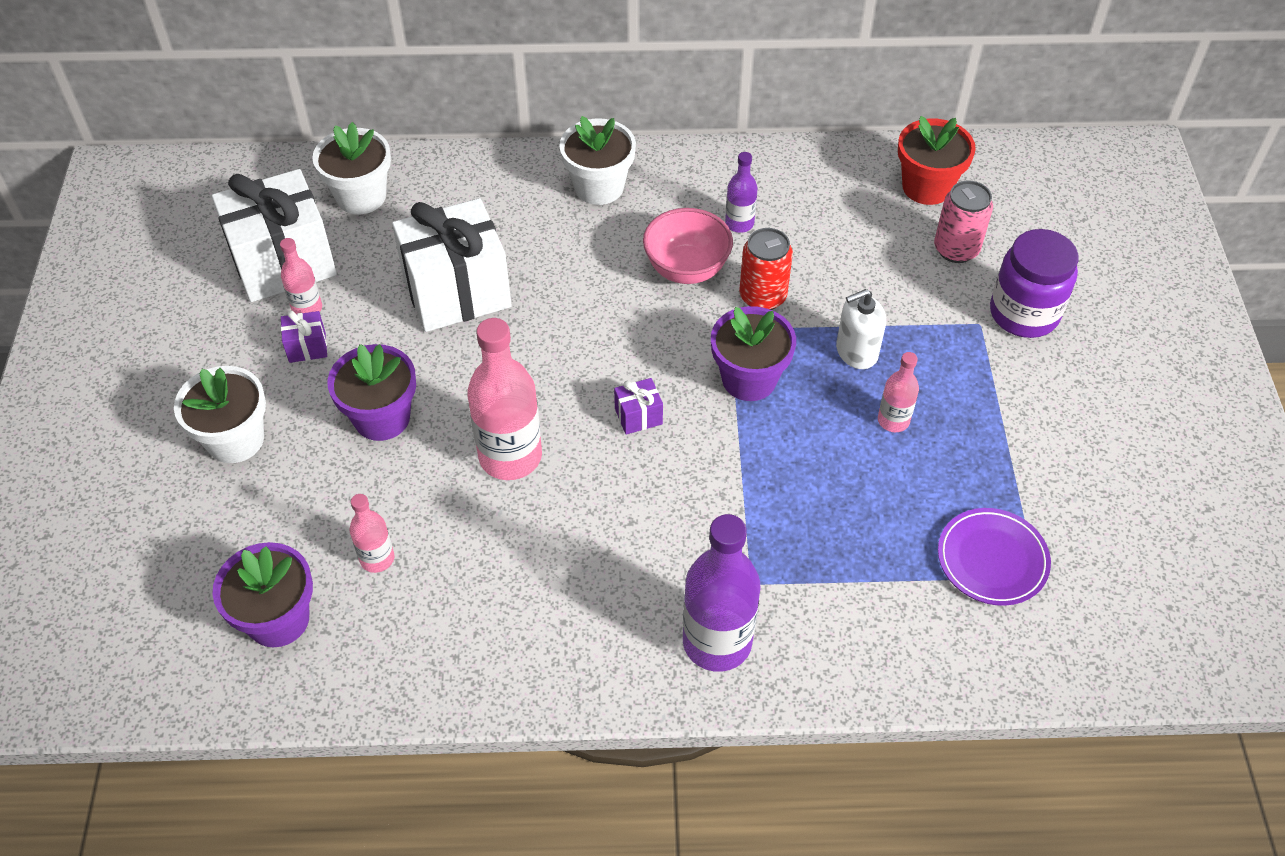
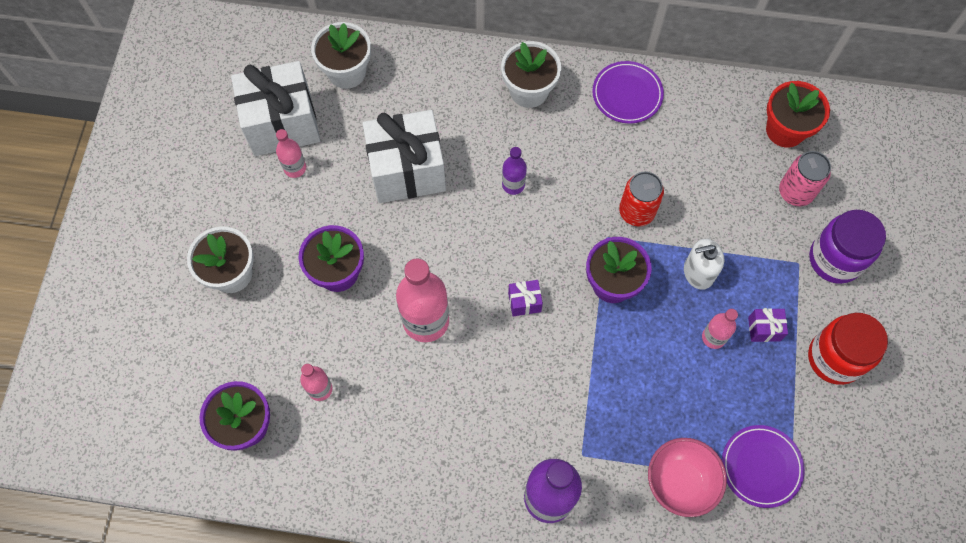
camera: 10 degrees right, 15 degrees up
(307, 347) = (291, 202): purple gift -> purple gift (764, 329)
(686, 269) = (583, 178): pink bowl -> pink bowl (680, 482)
(723, 175) = (627, 94): none -> purple plate
(739, 223) = (631, 142): purple bottle -> purple bottle (513, 185)
(1053, 421) = (834, 358): none -> red jar

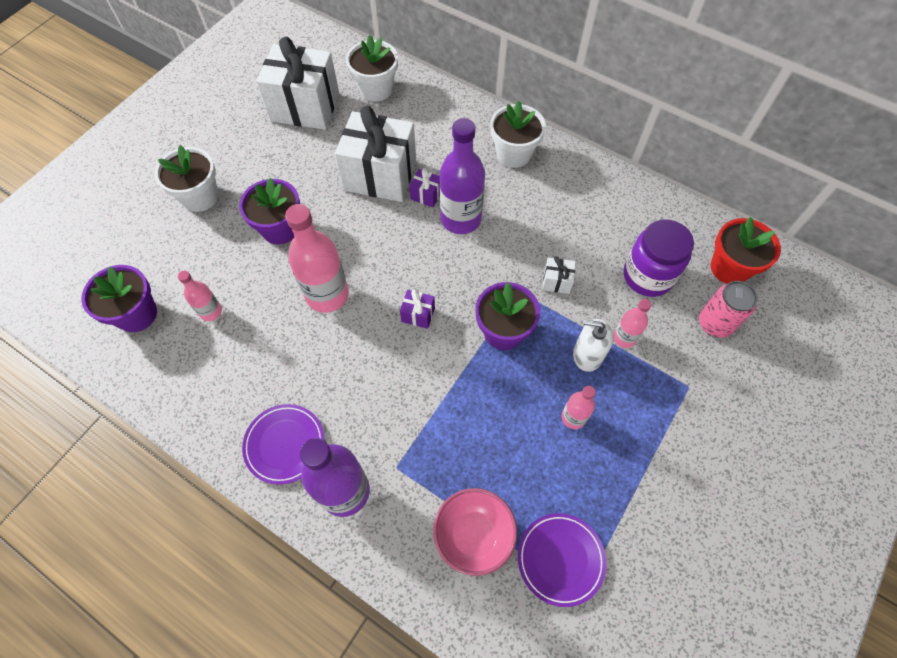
camera: 25 degrees right, 5 degrees down
(295, 168) = (295, 141): pink bottle -> pink bottle (624, 338)
(513, 185) = (461, 219): purple bottle -> purple bottle, size x1.92
(627, 94) = (597, 186): purple plate -> purple plate (285, 444)
(636, 212) = (556, 282): red can -> white gift
(764, 329) = (626, 431): purple gift -> purple gift (426, 195)
(834, 358) = (685, 489): red jar -> none
(835, 259) = (727, 398): purple jar -> purple jar (648, 276)

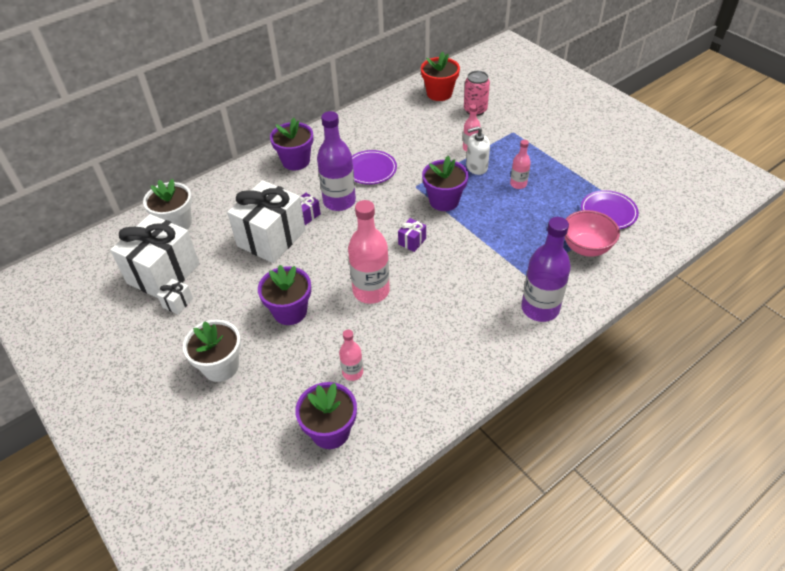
camera: 70 degrees left, 15 degrees down
(285, 444) = (493, 338): purple plate -> purple plate (370, 169)
(513, 154) = (296, 161): white flower pot -> purple flower pot
(556, 282) = (416, 167): white gift -> white gift (178, 303)
(587, 355) = (476, 167): white soap dispenser -> white soap dispenser turned 45 degrees clockwise
(648, 276) = (430, 126): purple jar -> none

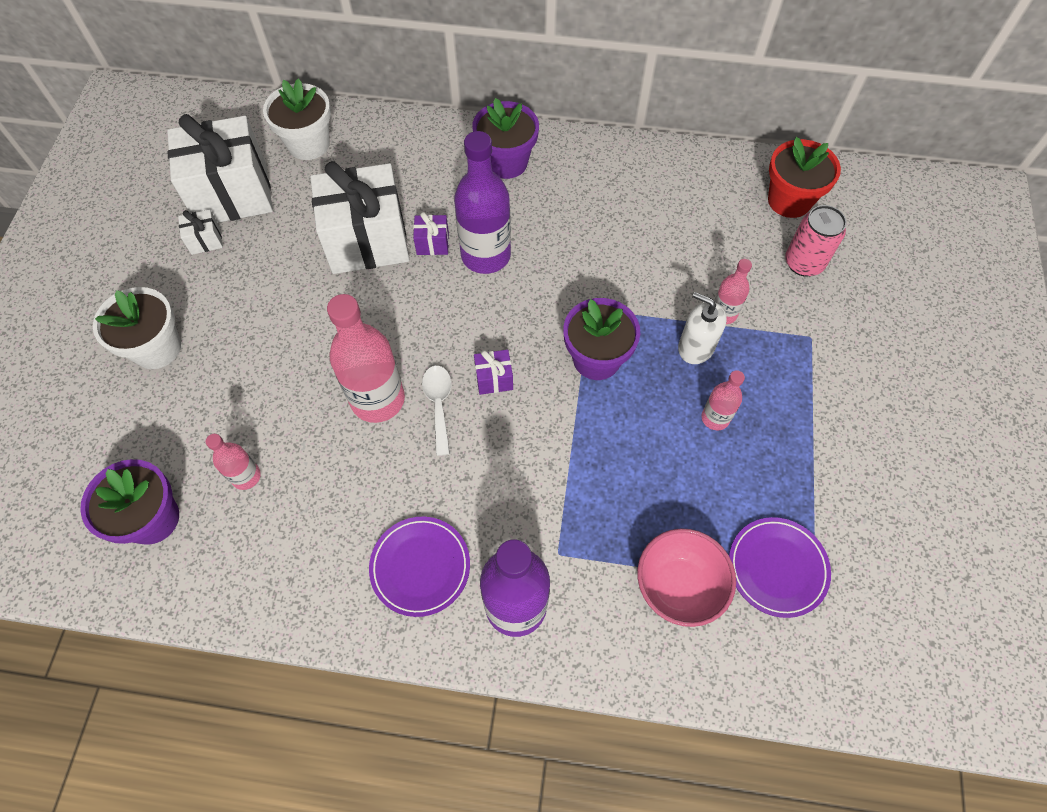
camera: 45 degrees right, 15 degrees up
(290, 311) = (279, 347): purple flower pot -> none
(370, 169) = (570, 242): purple plate -> purple plate (420, 567)
(402, 270) = (439, 404): none -> white spoon

